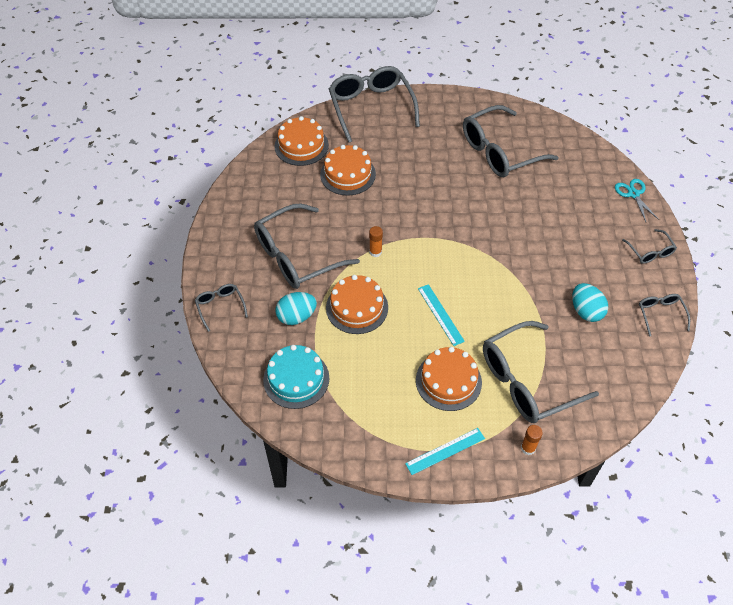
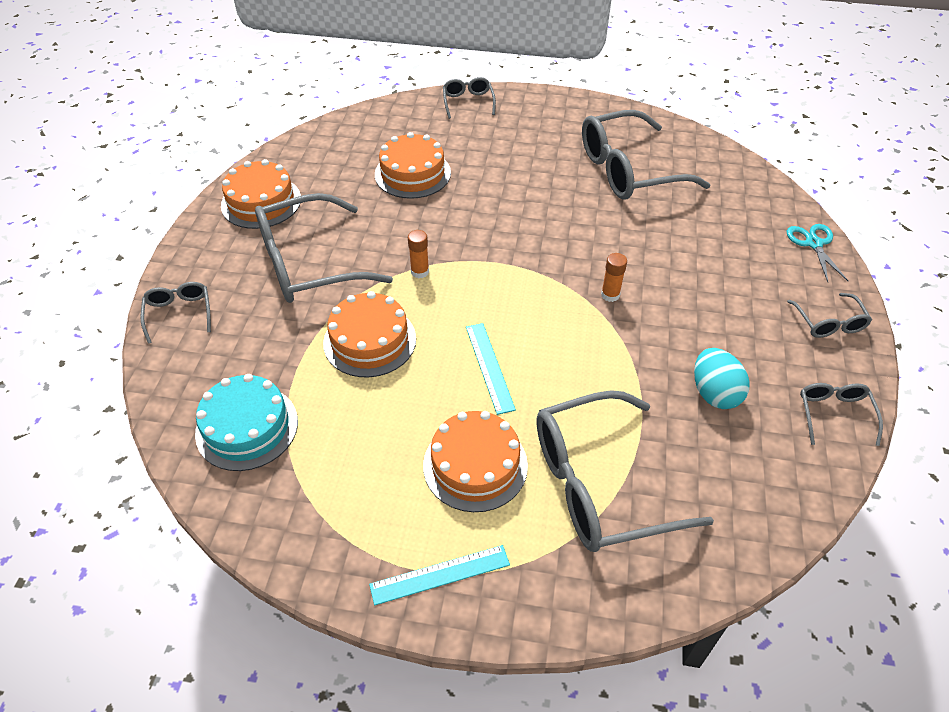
camera: 10 degrees right, 5 degrees down
(296, 316) = (279, 341): turquoise egg -> none
(301, 146) = (363, 134): orange cake -> orange cake (261, 202)
(371, 107) = (468, 102): grey glasses -> grey glasses, size x0.47
(528, 448) = (577, 592): orange glue stick -> orange glue stick (610, 295)

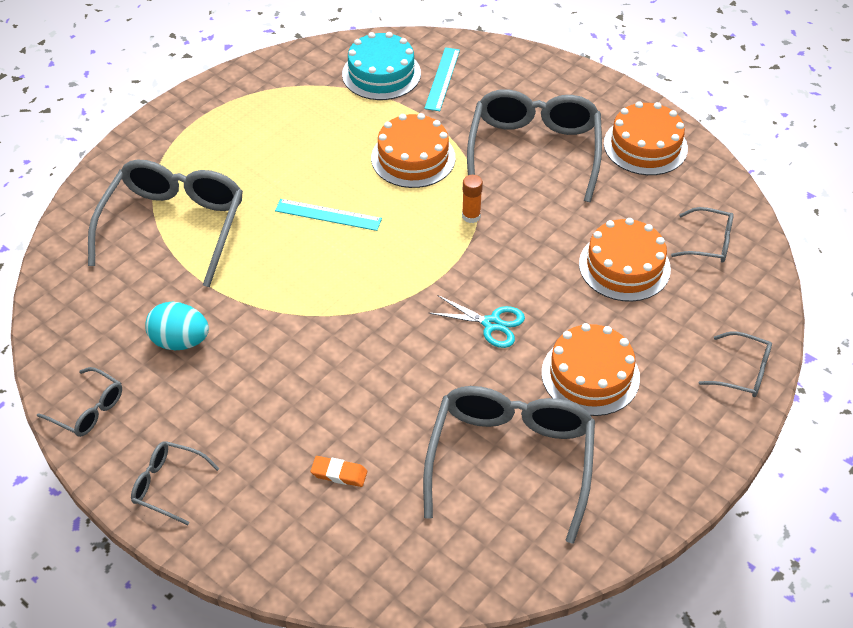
camera: 120 degrees right, 0 degrees up
(179, 313) = (525, 67): grey glasses -> grey glasses (709, 243)
(440, 574) = (190, 123): turquoise ruler -> turquoise ruler (442, 79)
(475, 465) = (249, 170): orange cake -> orange cake (590, 375)
(610, 295) = (340, 334): orange glue stick -> none
(721, 240) = (339, 474): none -> orange eraser
(814, 243) = (268, 560): turquoise scissors -> turquoise scissors (492, 324)

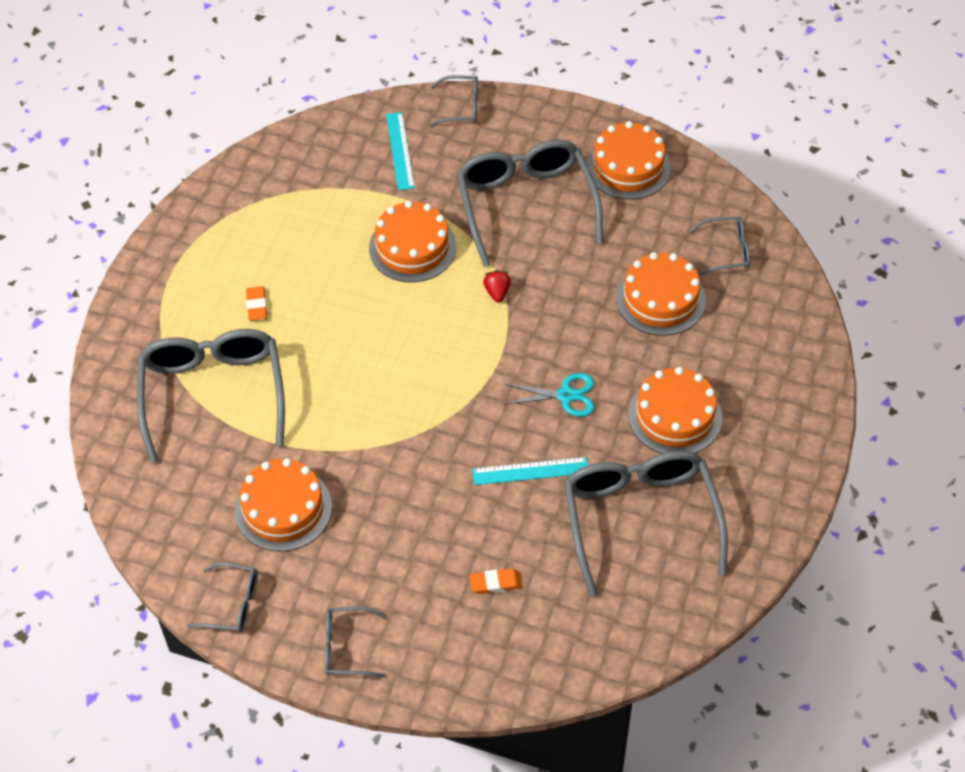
camera: 20 degrees left, 5 degrees up
(180, 341) = (283, 509): turquoise egg -> orange cake
(252, 166) = (257, 305): none -> orange eraser
(328, 214) = (359, 334): turquoise ruler -> turquoise ruler (530, 471)
(381, 74) = (336, 163): turquoise cake -> none
(471, 216) = (497, 292): orange glue stick -> red strawberry
(743, 372) = (805, 369): grey glasses -> grey glasses (461, 107)

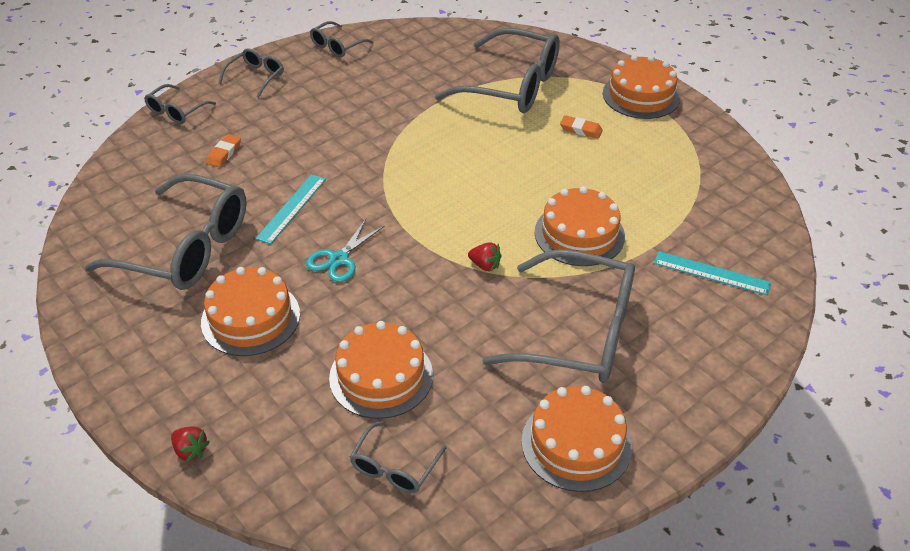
camera: 120 degrees right, 10 degrees down
(283, 509) = (385, 85): orange cake -> orange cake (641, 95)
(461, 107) = (752, 343): grey glasses -> grey glasses (176, 111)
(813, 371) = (191, 450): none -> red strawberry

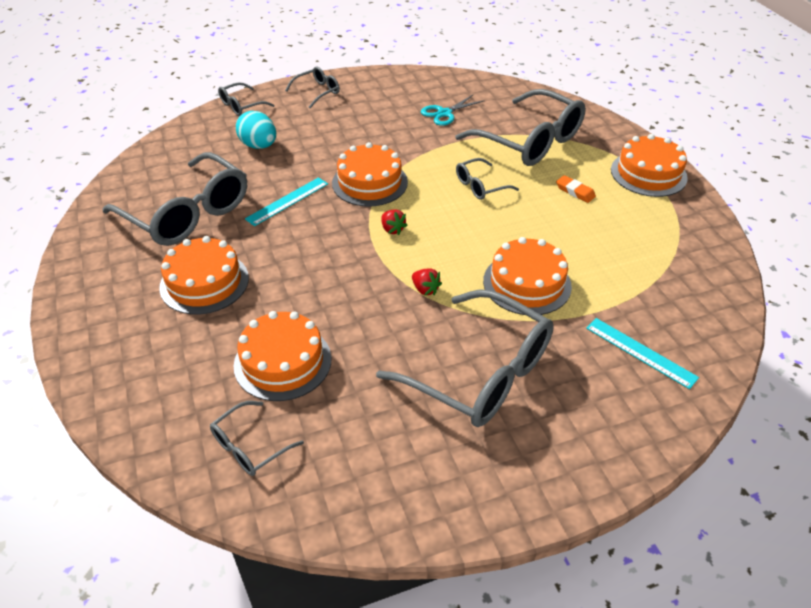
camera: 20 degrees right, 0 degrees up
(191, 450) = (95, 379): red strawberry -> red strawberry (392, 229)
(224, 153) = (259, 146): orange eraser -> turquoise egg
(337, 46) = (396, 80): grey glasses -> grey glasses (480, 186)
(339, 259) = (302, 252): turquoise scissors -> turquoise scissors (444, 113)
(576, 443) = (425, 477): orange cake -> orange cake (370, 182)

